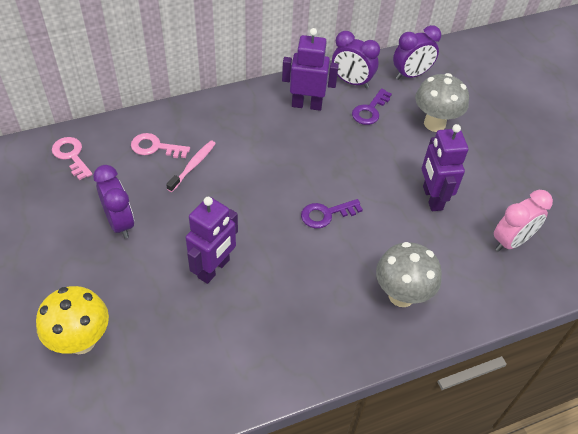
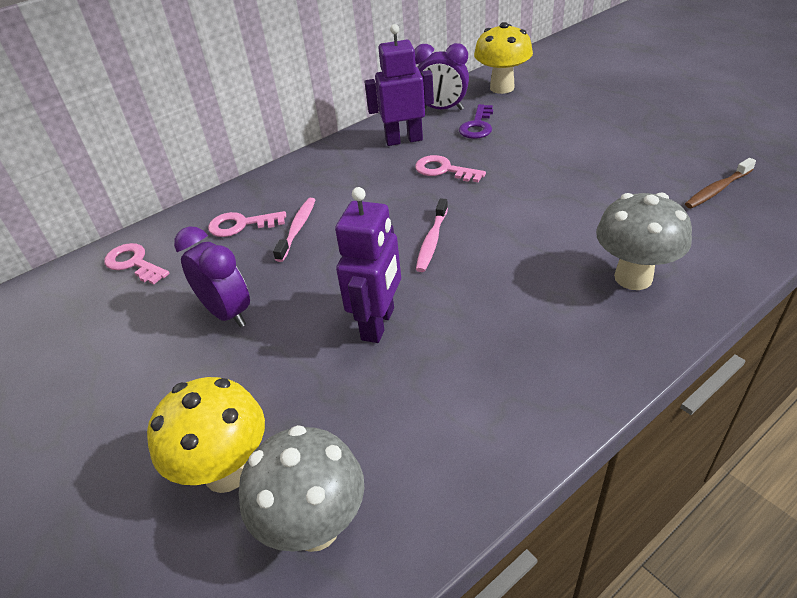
camera: 10 degrees left, 10 degrees down
(281, 212) = (432, 241): none -> pink toothbrush
(321, 147) = (443, 170): none -> pink key
(326, 214) = (488, 227): purple key -> none
(411, 75) = (502, 88): purple clock -> yellow mushroom
(432, 198) = (599, 178): purple robot -> none
(434, 124) = (555, 117): grey mushroom -> grey mushroom (315, 527)
(511, 241) = (717, 189): pink clock -> brown toothbrush

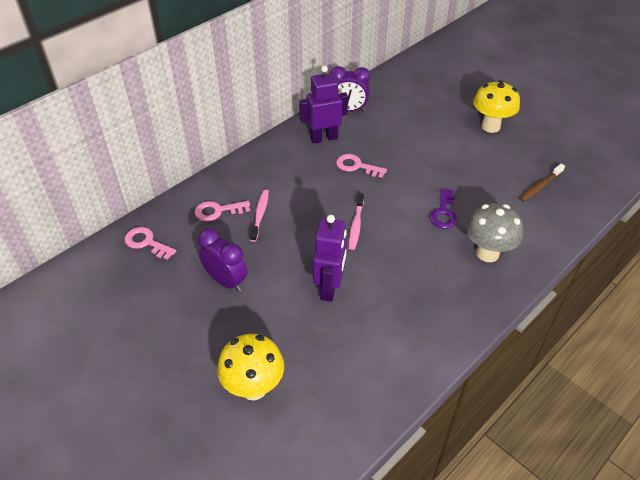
camera: 10 degrees left, 5 degrees up
(315, 527) = (314, 417): grey mushroom -> none
(477, 126) = (376, 127): purple key -> purple key (444, 213)
(502, 88) = (390, 91): yellow mushroom -> yellow mushroom (490, 126)

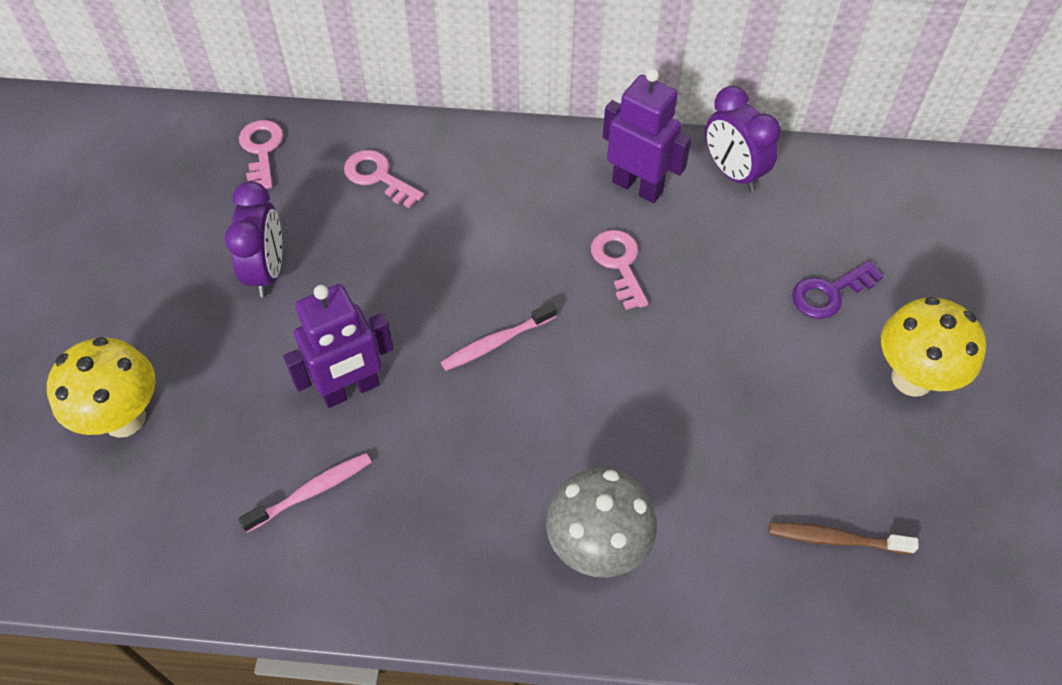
camera: 50 degrees right, 10 degrees up
(260, 214) = (413, 223): pink toothbrush -> pink toothbrush (312, 491)
(444, 213) = (630, 436): purple key -> purple key (829, 293)

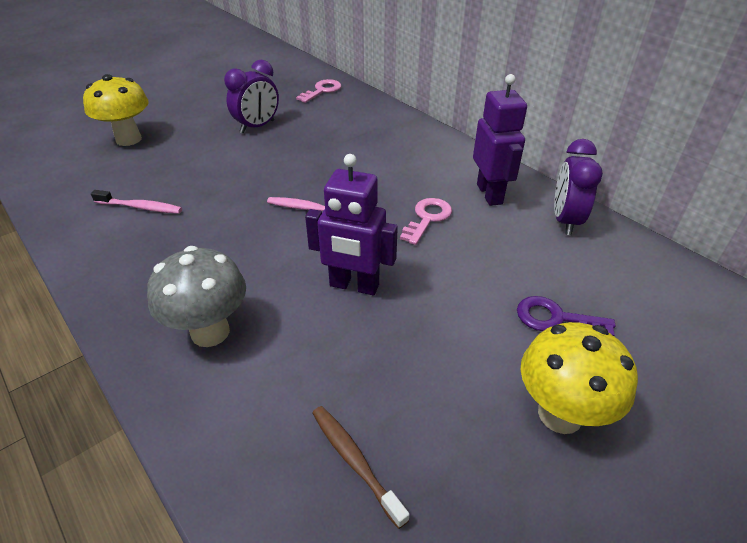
camera: 45 degrees right, 15 degrees down
(350, 390) = (218, 184): purple robot -> purple robot (354, 286)
(378, 177) = (356, 122): pink key -> none

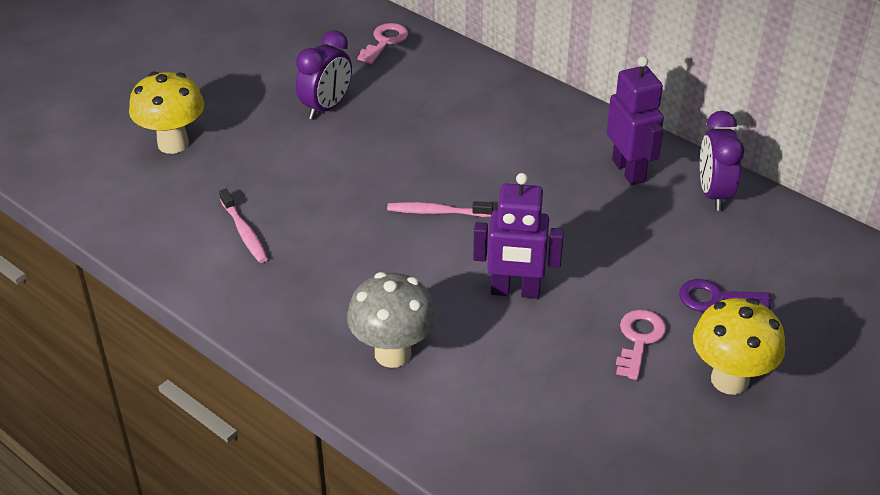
camera: 10 degrees left, 0 degrees up
(140, 207) = (244, 232): pink toothbrush -> pink toothbrush turned 60 degrees clockwise
(354, 461) = (567, 438): brown toothbrush -> none
(427, 218) = (568, 208): pink key -> pink key (639, 340)

